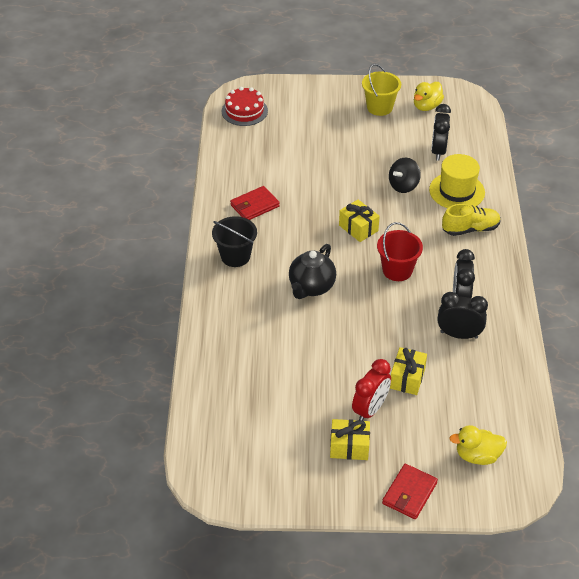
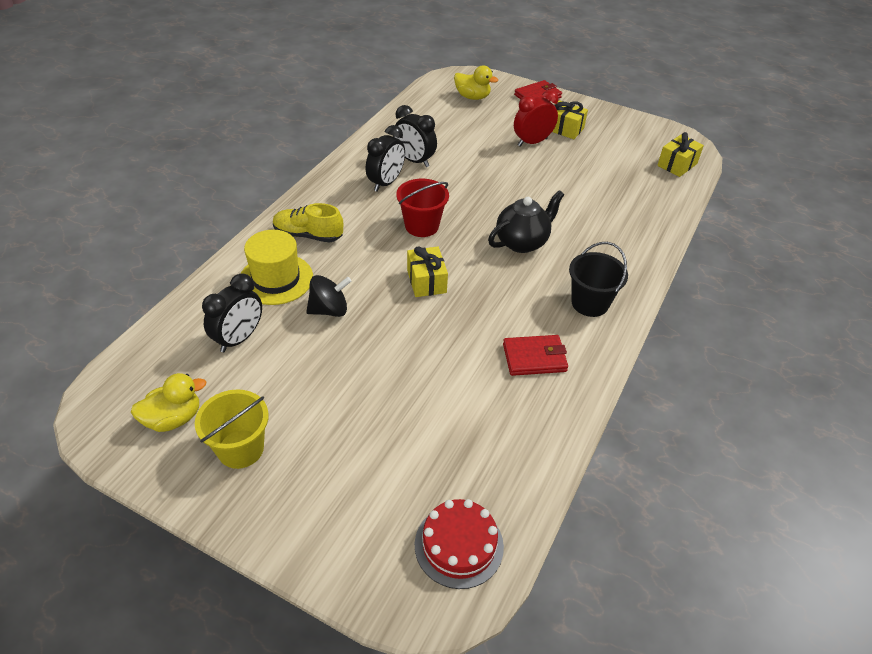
camera: 155 degrees left, 0 degrees up
(407, 378) = (486, 149): yellow gift -> yellow gift (677, 165)

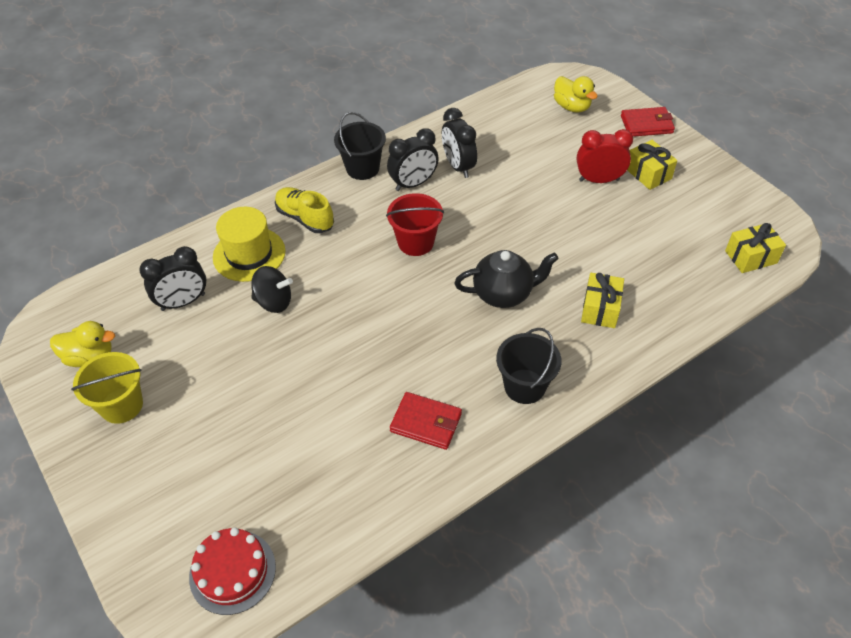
camera: 30 degrees right, 5 degrees up
(332, 183) = (362, 168): none -> black bucket
(426, 281) = (380, 304): yellow gift -> yellow gift (600, 309)

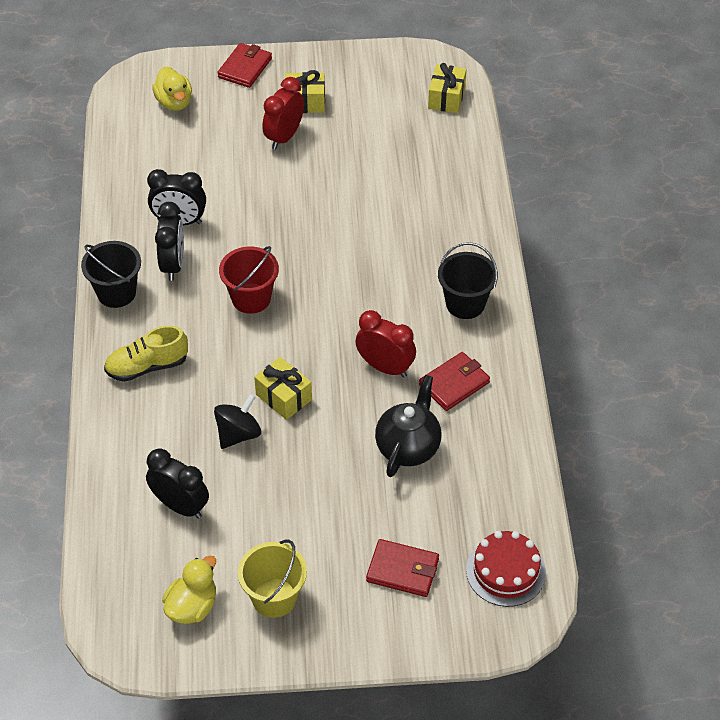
camera: 60 degrees left, 0 degrees up
(183, 302) = (180, 506): black clock -> black clock turned 60 degrees counterclockwise
(193, 484) = (402, 570): none -> red wallet
(249, 254) = (159, 430): yellow hat -> none
(408, 363) = (385, 367): none -> red clock
(503, 294) = (360, 268): black teapot -> black teapot (408, 447)
(572, 107) = (174, 102): yellow duck -> yellow duck turned 75 degrees clockwise
(600, 309) = (425, 216): yellow gift -> yellow gift (284, 397)

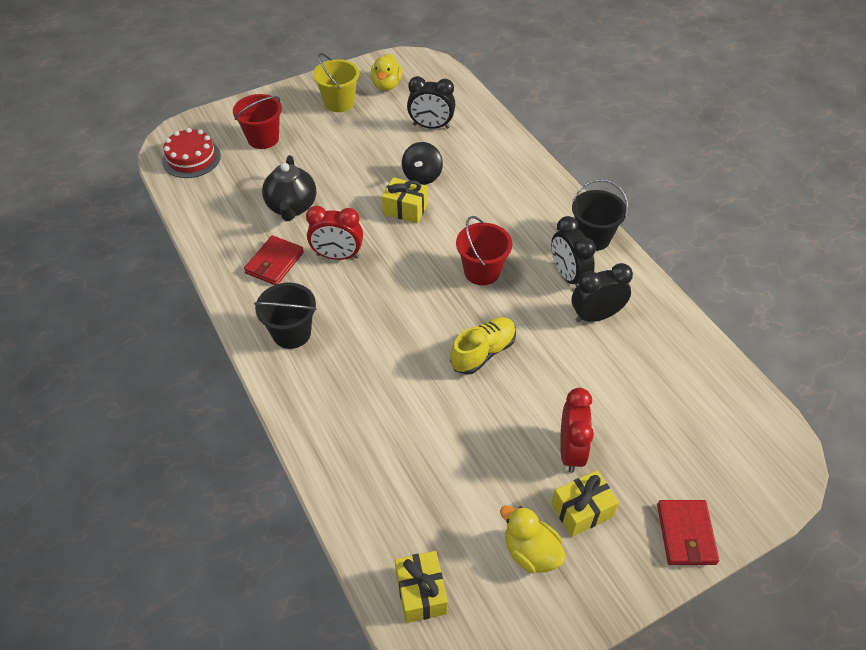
camera: 155 degrees right, 0 degrees up
(147, 366) = (522, 195): yellow shoe -> yellow shoe (483, 352)
(174, 102) = (717, 448): yellow duck -> yellow duck (530, 552)
(402, 570) = (263, 138): red wallet -> red bucket

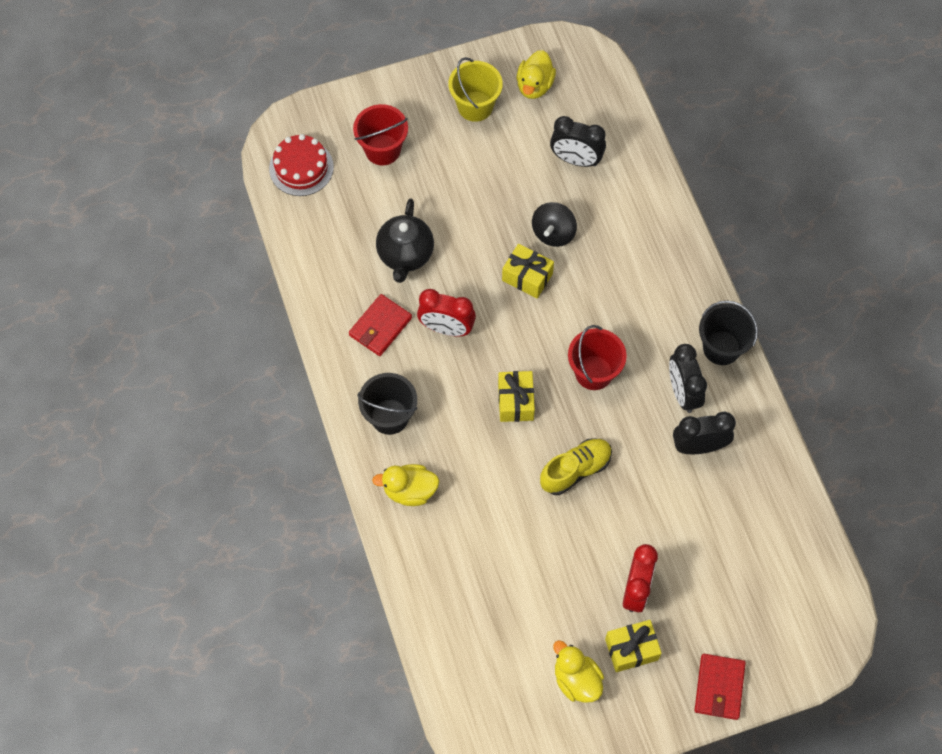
camera: 10 degrees right, 15 degrees up
(320, 394) = (409, 491): none -> yellow duck
(421, 593) = (474, 699): yellow gift -> yellow gift (515, 401)

